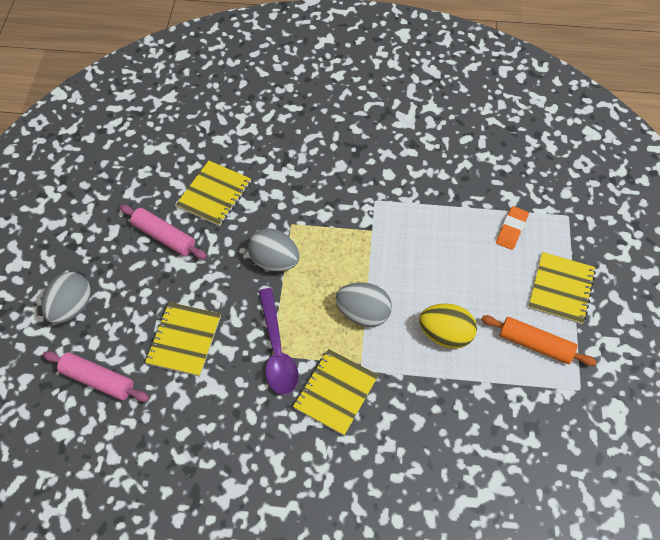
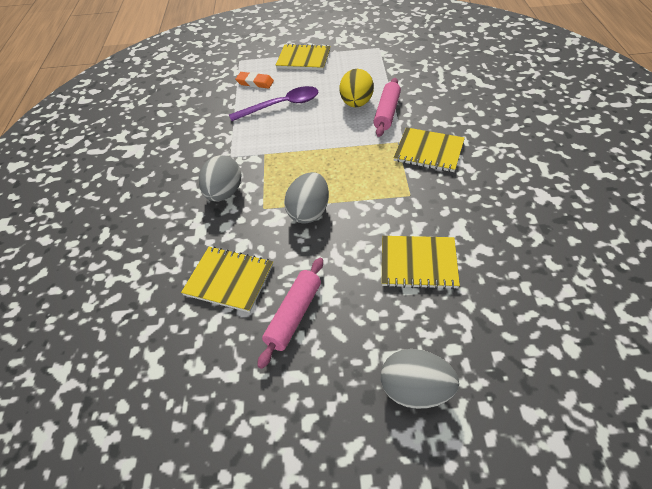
camera: 95 degrees left, 10 degrees down
(98, 380) = (495, 330): pink rolling pin -> pink rolling pin (387, 113)
(277, 350) = (404, 193): purple spoon -> purple spoon (281, 106)
(363, 313) = (350, 147): grey egg -> grey egg (224, 193)
(535, 344) = (351, 65): orange rolling pin -> none

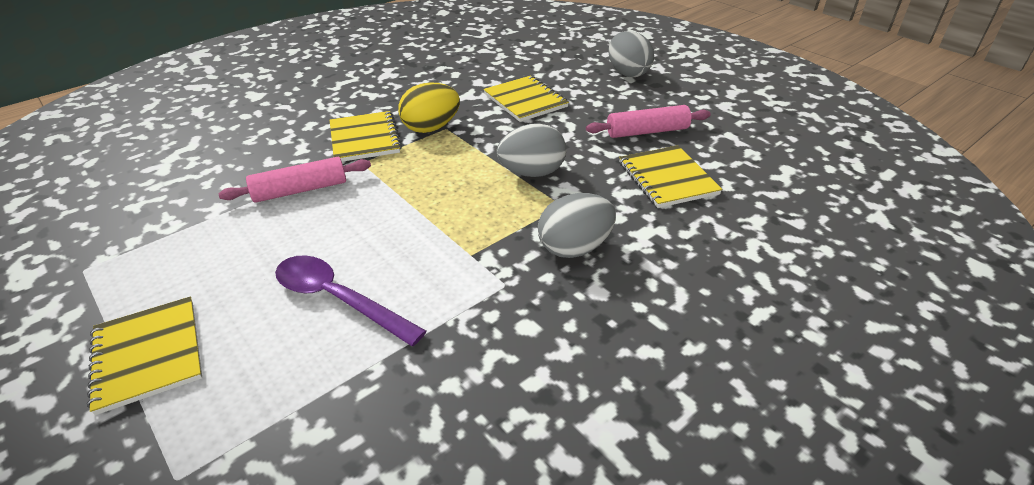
camera: 130 degrees left, 10 degrees down
(255, 83) = (275, 382): orange eraser -> none
(356, 103) = (289, 224): yellow egg -> yellow egg (431, 128)

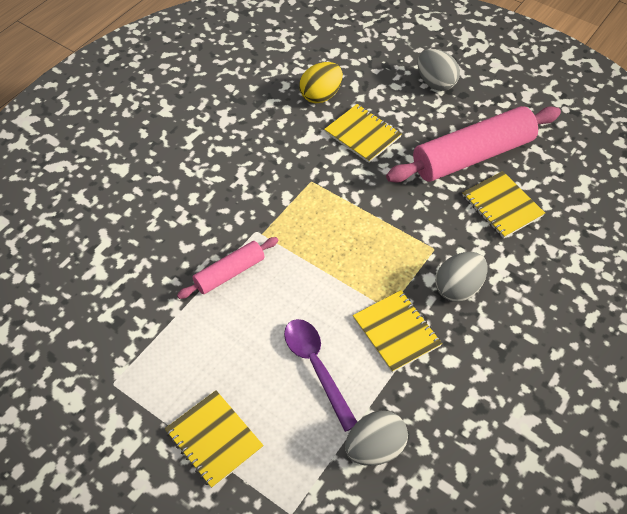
camera: 15 degrees left, 15 degrees up
(338, 299) = (316, 367): purple spoon -> purple spoon turned 45 degrees clockwise
(365, 138) = (250, 206): yellow notebook -> yellow notebook (396, 332)
(431, 128) = (299, 183): yellow egg -> yellow egg (321, 95)
(532, 173) = (400, 219): grey egg -> grey egg (375, 448)
(647, 131) = (473, 156): pink rolling pin -> pink rolling pin, size x1.90

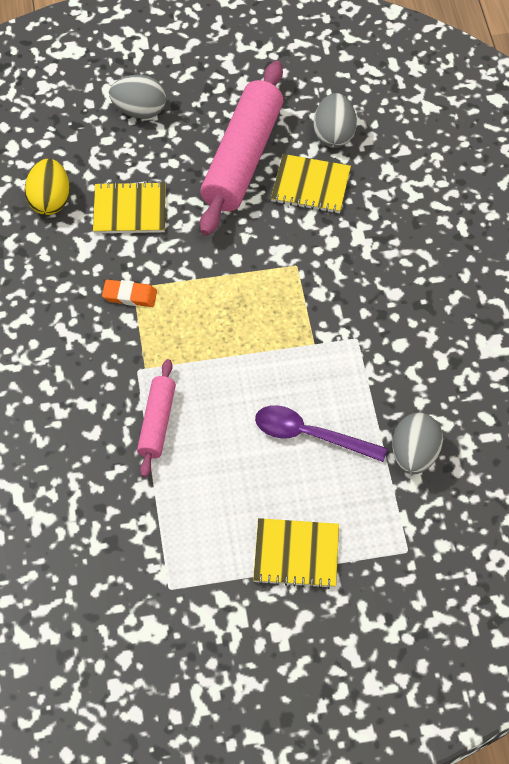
camera: 45 degrees left, 5 degrees up
(303, 184) = (130, 295): none -> orange eraser
(396, 332) = (339, 356): yellow notebook -> none
(458, 288) = (347, 282): grey egg -> grey egg (334, 134)

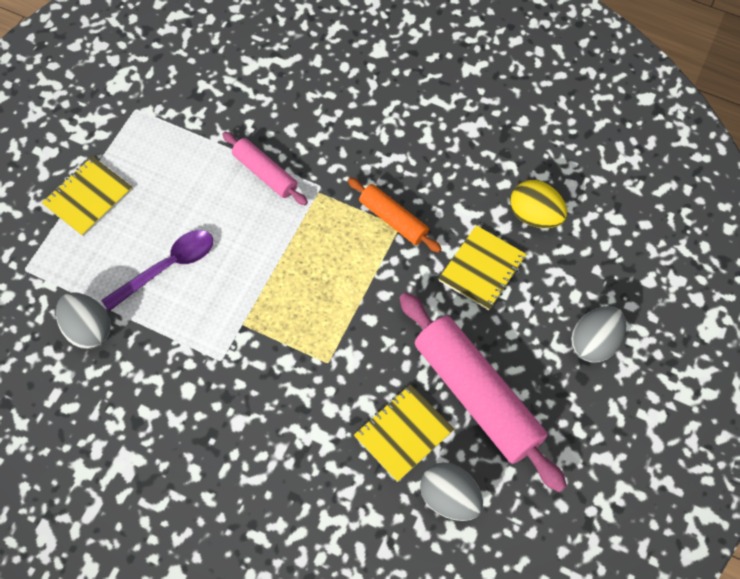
camera: 125 degrees right, 5 degrees up
(130, 295) = (393, 219): orange eraser -> orange rolling pin

